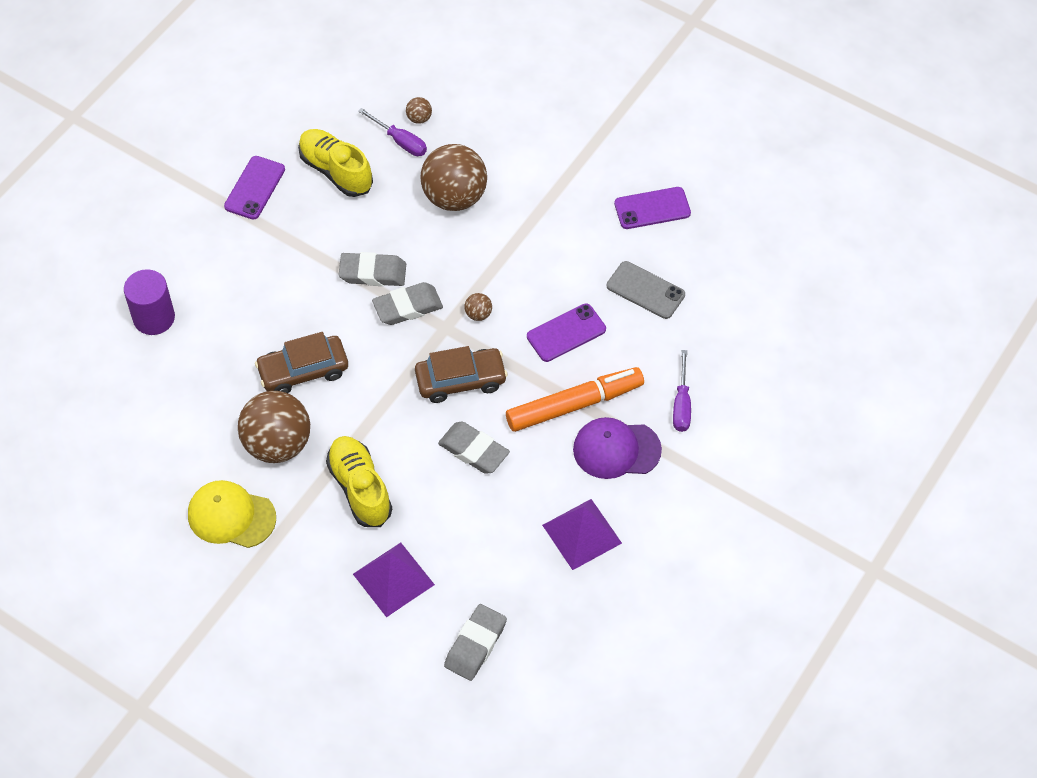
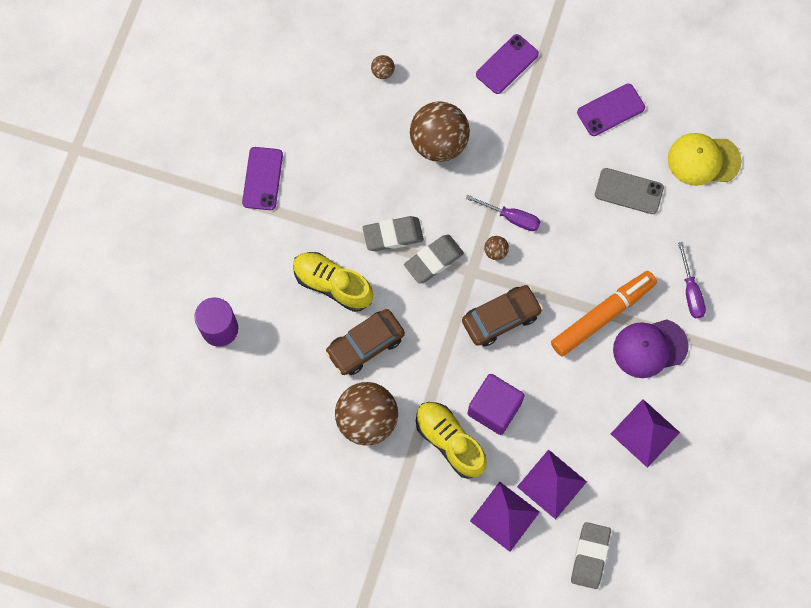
camera: 15 degrees left, 15 degrees up
(231, 516) = (351, 496): yellow cap -> yellow cap (703, 160)
(336, 171) = (327, 143): yellow shoe -> yellow shoe (332, 284)
(400, 141) = (374, 99): purple screwdriver -> purple screwdriver (511, 217)
(421, 467) = (494, 408): none -> purple cube
(458, 560) = (552, 484): none -> purple pyramid
(473, 450) = (532, 381): grey eraser -> none
(566, 333) = (575, 250): purple phone -> purple phone (507, 64)

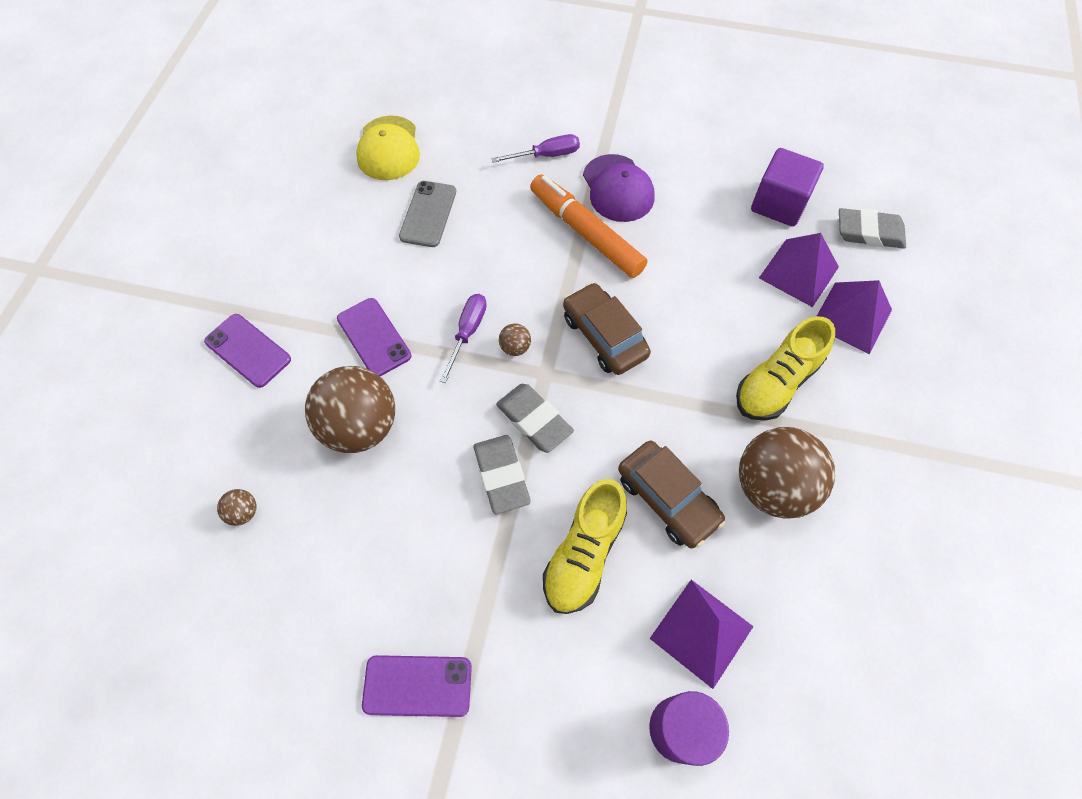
camera: 95 degrees left, 10 degrees down
(494, 408) = (722, 336): purple cube -> purple cube (779, 204)
(610, 110) = (321, 235): purple phone -> purple phone (374, 337)
(645, 433) = (716, 189): purple pyramid -> purple pyramid (701, 632)

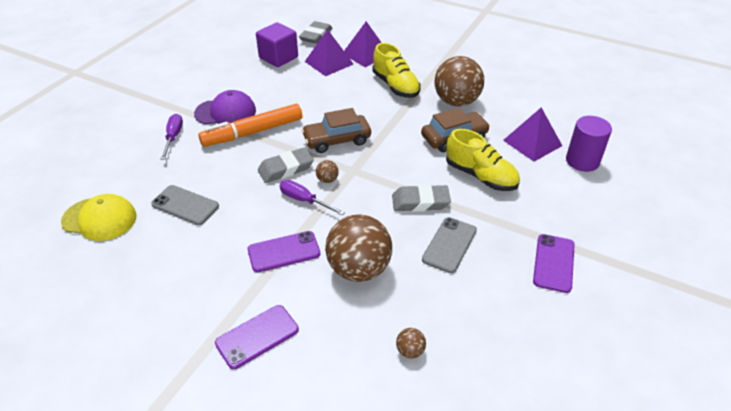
camera: 75 degrees left, 20 degrees down
(424, 530) = (449, 245): none -> grey phone
(534, 420) = (385, 181): grey eraser -> grey eraser (286, 169)

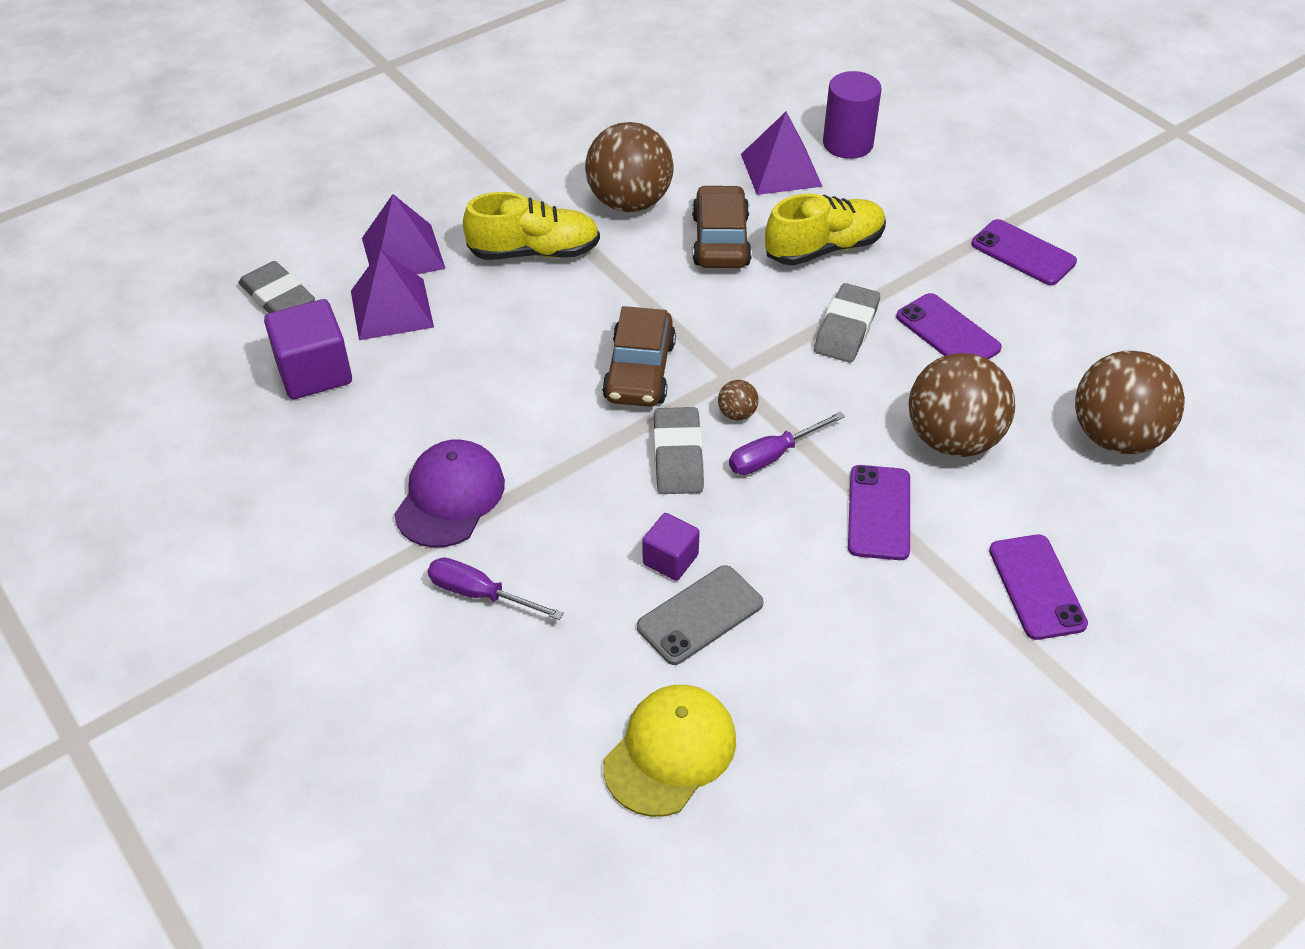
camera: 65 degrees left, 5 degrees up
(217, 186) = (670, 559): none -> purple cube
(253, 132) = (543, 473): orange marker -> none
(410, 351) = (1116, 437): brown ball -> brown ball, size x2.47
(449, 245) = (948, 332): grey phone -> purple phone

